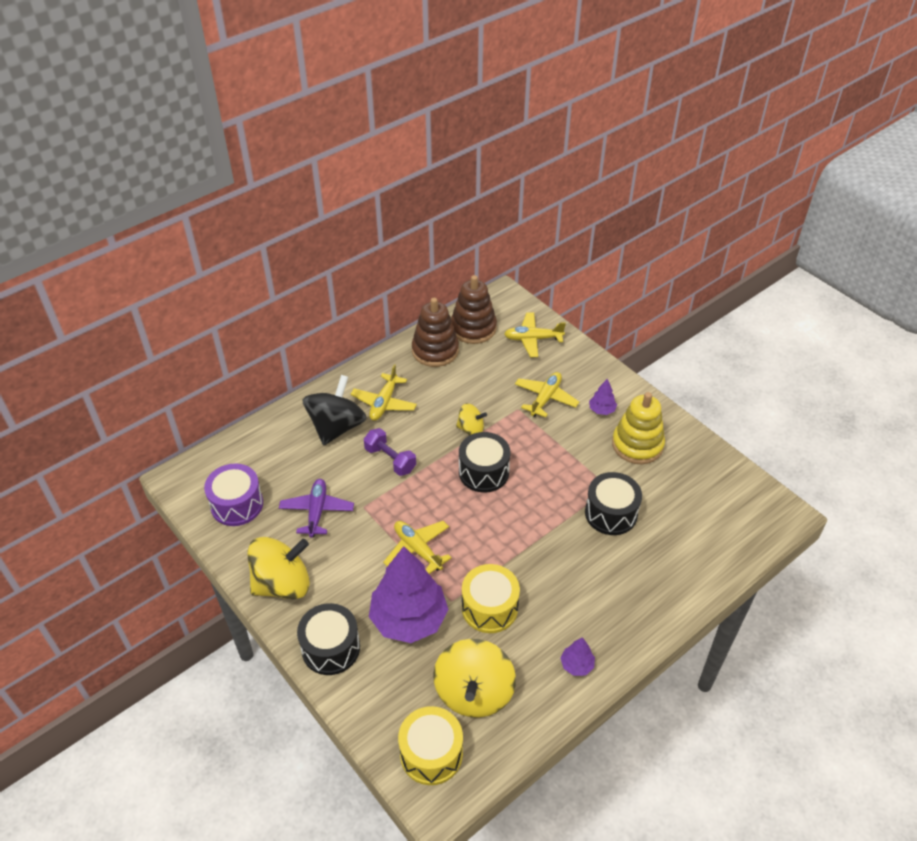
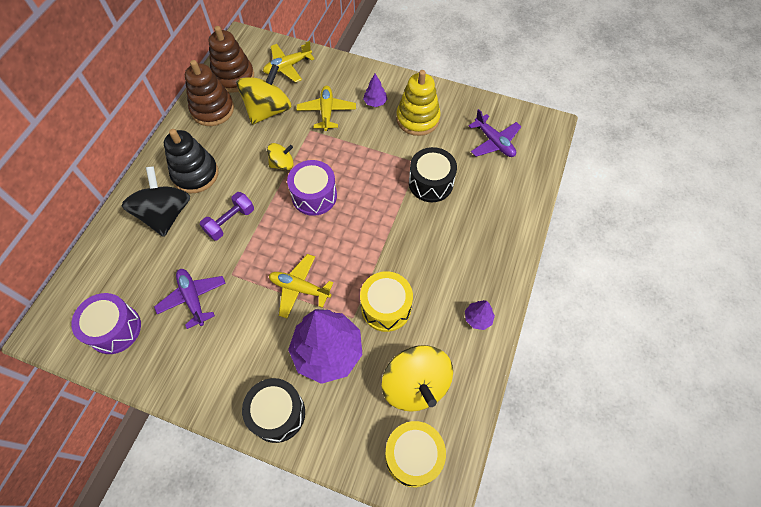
camera: 30 degrees left, 15 degrees up
(282, 584) = (201, 380): yellow spinning top -> yellow spinning top (268, 110)
(384, 403) = (195, 174): yellow plane -> black stacking toy
(390, 459) = (230, 221): purple dumbbell -> purple dumbbell turned 60 degrees counterclockwise
(483, 472) = (314, 196): black drum -> purple drum
(708, 504) = (494, 142): none -> purple plane

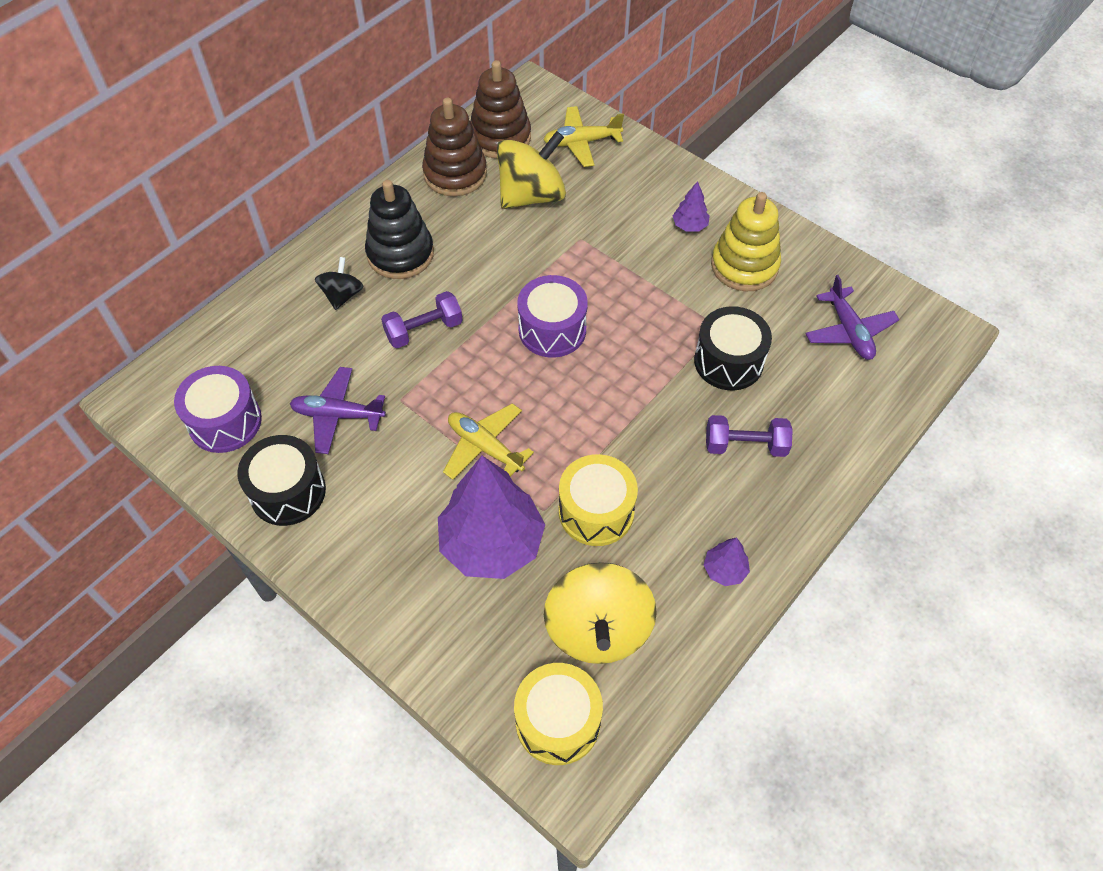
camera: 20 degrees right, 5 degrees down
(166, 214) = (342, 295): black spinning top -> black spinning top, size x0.53
(193, 298) = (338, 415): purple plane -> purple plane turned 75 degrees counterclockwise
(277, 413) = (394, 600): black drum -> black drum (288, 492)
(282, 164) = (524, 274): yellow spinning top -> none
(326, 112) = (614, 220): yellow plane -> none
(460, 234) = (745, 445): none -> purple dumbbell

